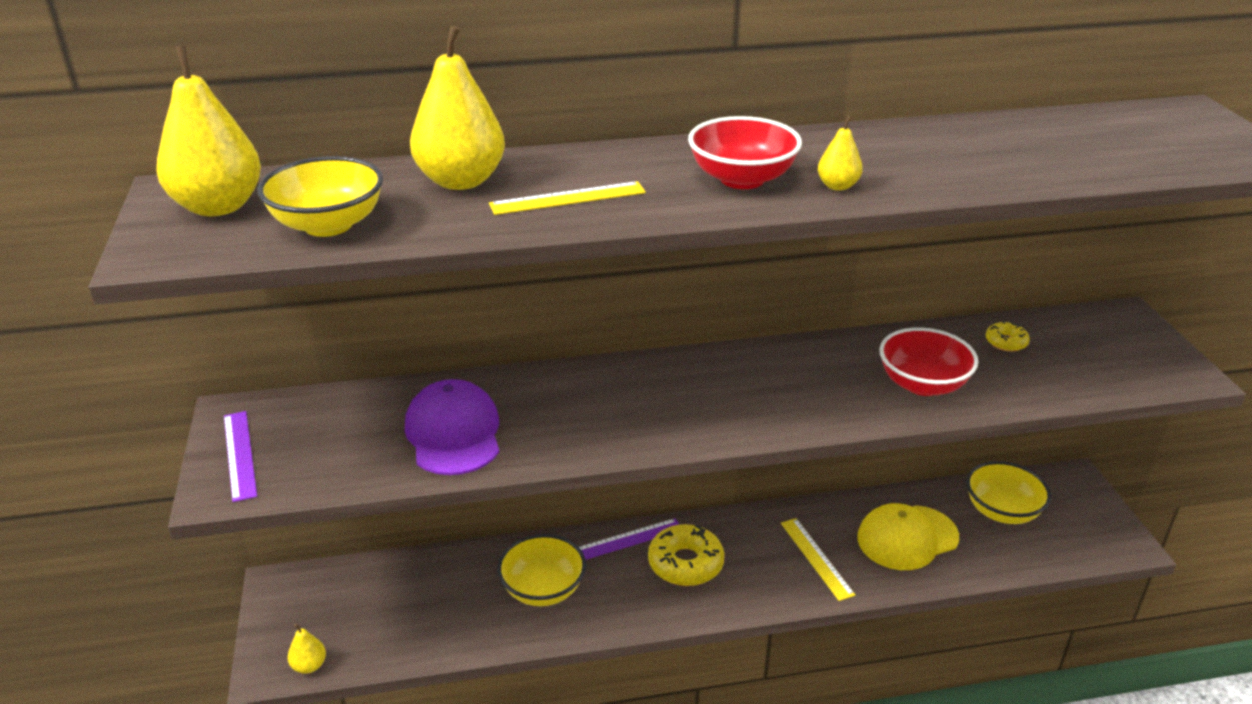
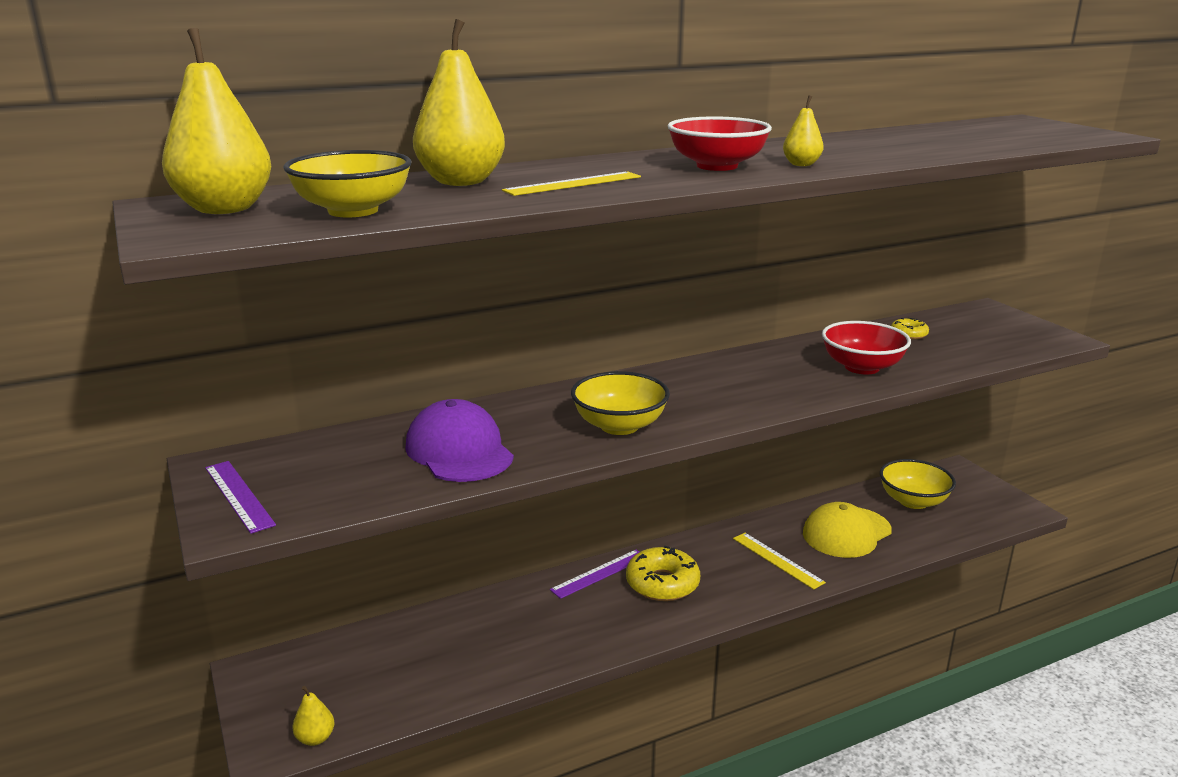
camera: 15 degrees left, 10 degrees down
(543, 589) = (535, 627): yellow bowl -> yellow bowl (619, 426)

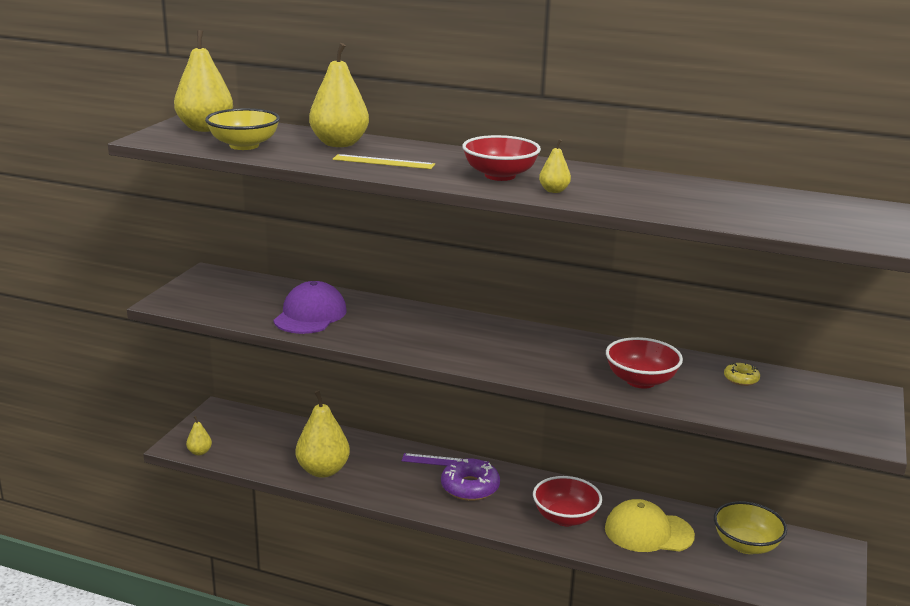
camera: 45 degrees right, 0 degrees up
(239, 495) = (191, 291): purple ruler -> none
(500, 660) = (323, 470): none -> yellow pear
(619, 426) = (409, 341): yellow bowl -> none
(662, 583) = (470, 487): yellow donut -> purple donut
(777, 560) = (565, 518): yellow ruler -> red bowl

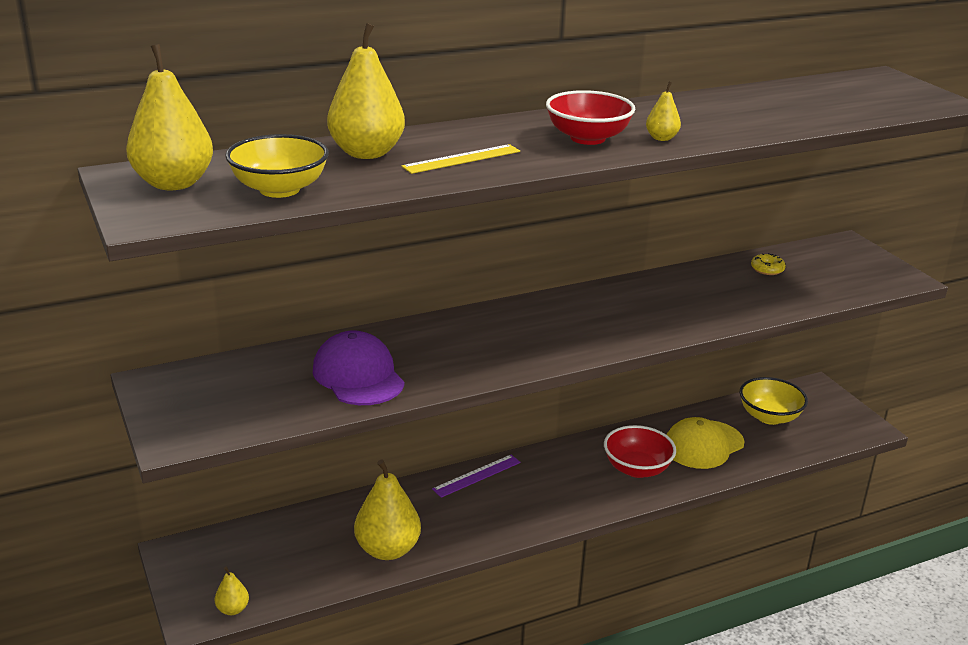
camera: 45 degrees left, 5 degrees up
(470, 487) = (532, 487): purple donut -> none
(641, 381) = (717, 303): red bowl -> none

